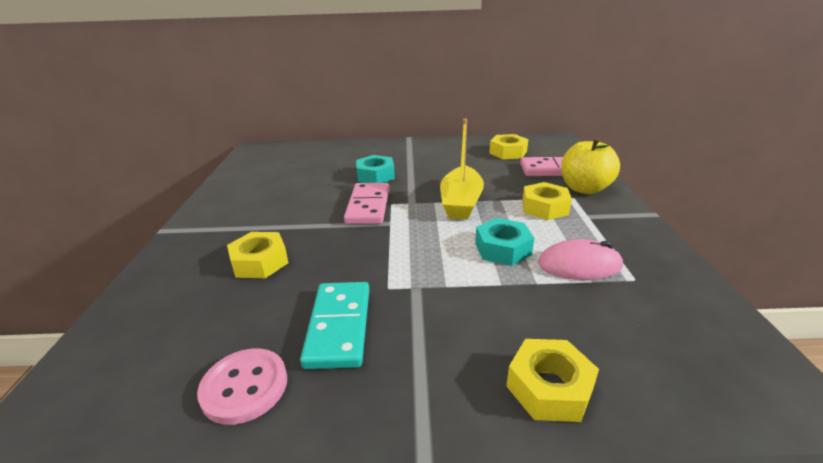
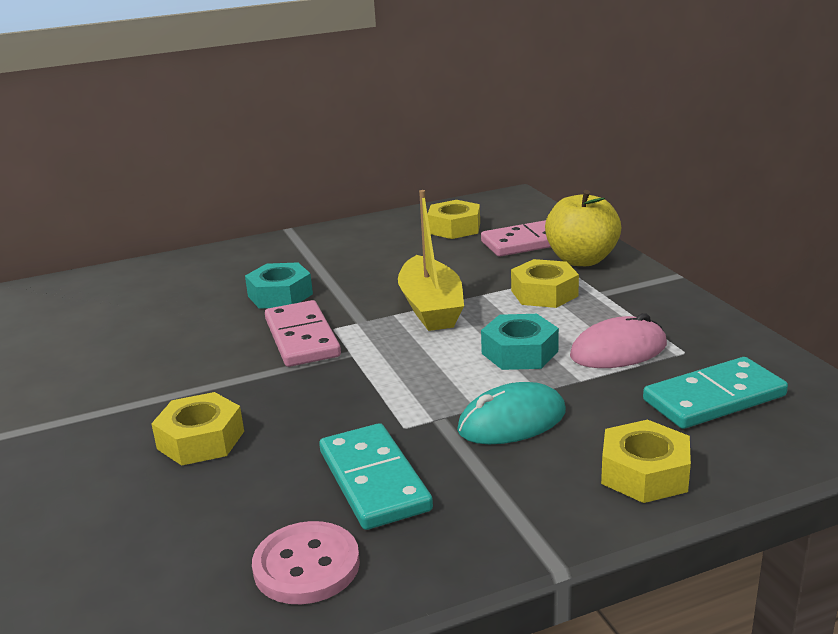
camera: 20 degrees left, 5 degrees down
(466, 304) = (512, 421): none -> turquoise mouse
(645, 330) = (714, 398): none -> turquoise domino

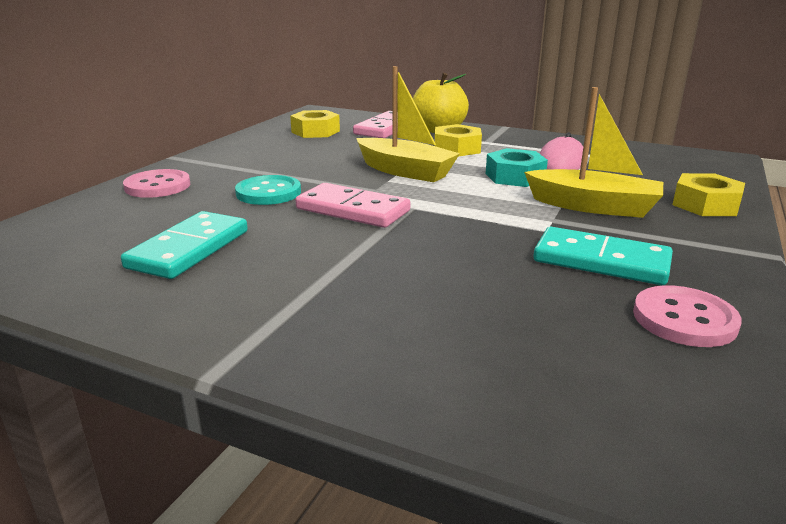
camera: 45 degrees left, 0 degrees up
(201, 440) = (430, 290): yellow nut -> none
(224, 261) = (157, 186): none -> pink button
(280, 295) = (268, 193): turquoise nut -> turquoise button
(512, 421) = (593, 206): turquoise mouse -> yellow boat
(714, 398) = (652, 167): turquoise domino -> turquoise domino (189, 249)

